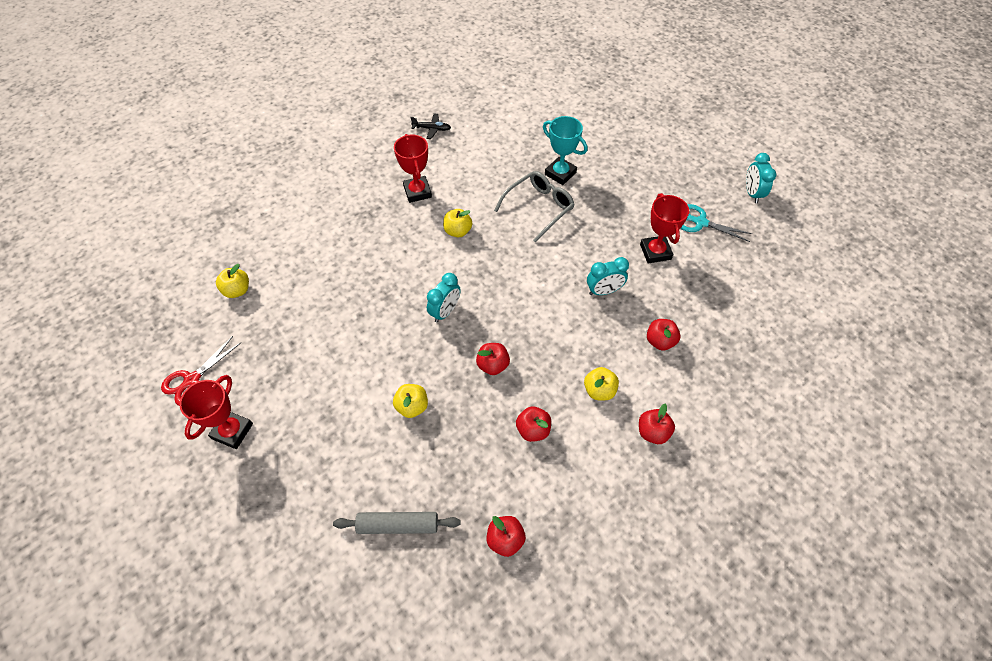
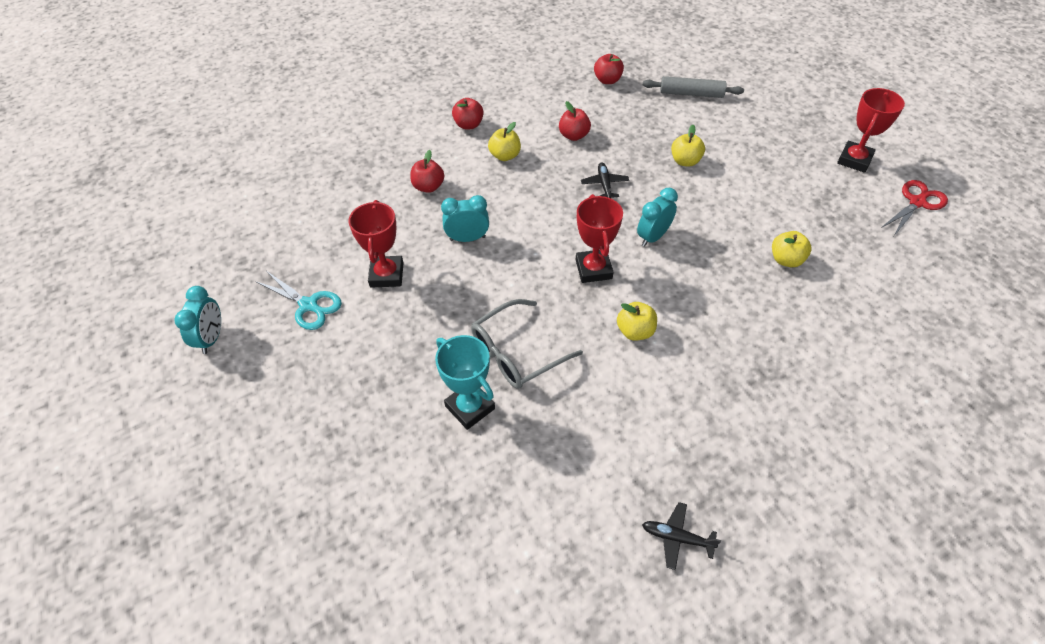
camera: 170 degrees left, 5 degrees down
(237, 290) = (912, 287): yellow apple -> yellow apple (786, 260)
(417, 192) = (695, 402): red trophy -> red trophy (593, 269)
(493, 365) = (604, 184): red apple -> black plane

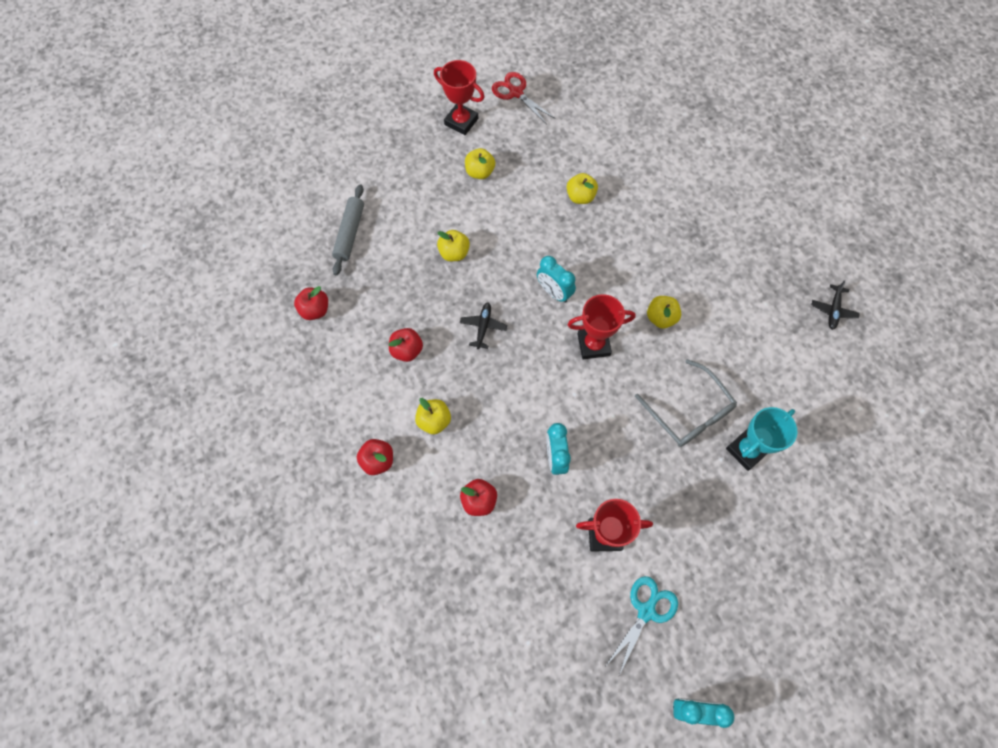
camera: 90 degrees left, 15 degrees up
(604, 184) = (483, 327): black plane -> black plane turned 105 degrees clockwise
(791, 176) = (480, 172): none -> yellow apple

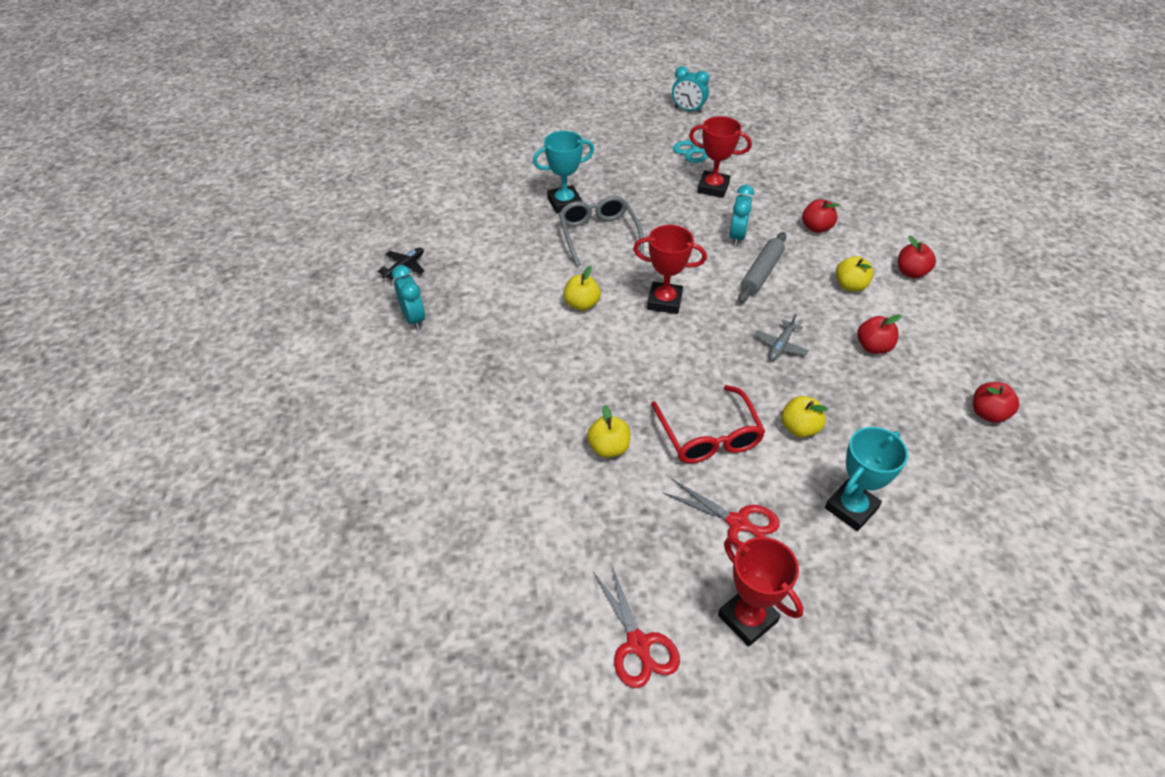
camera: 160 degrees left, 20 degrees down
(349, 233) = (944, 493): grey rolling pin -> grey rolling pin (761, 273)
(410, 203) = (851, 508): none -> turquoise trophy
(480, 172) = (738, 523): yellow apple -> red scissors
(483, 327) = (780, 345): black plane -> grey plane
(516, 227) = (708, 435): none -> red glasses
(554, 292) = (688, 355): turquoise clock -> turquoise clock (413, 319)

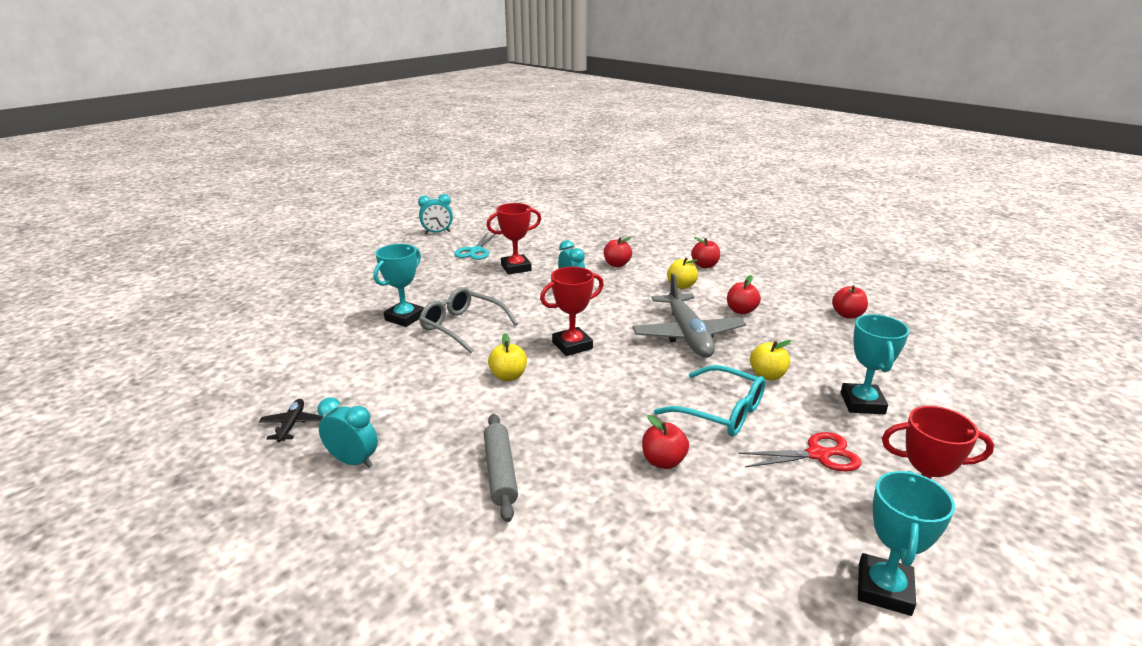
camera: 40 degrees left, 20 degrees down
(608, 448) = (663, 461): yellow apple -> red apple
(638, 645) = (884, 589): red scissors -> turquoise trophy
(708, 435) = (720, 411): red glasses -> turquoise glasses
(761, 273) = (617, 301): grey rolling pin -> grey rolling pin (500, 472)
(780, 345) = (687, 335): grey plane -> grey plane, size x2.26

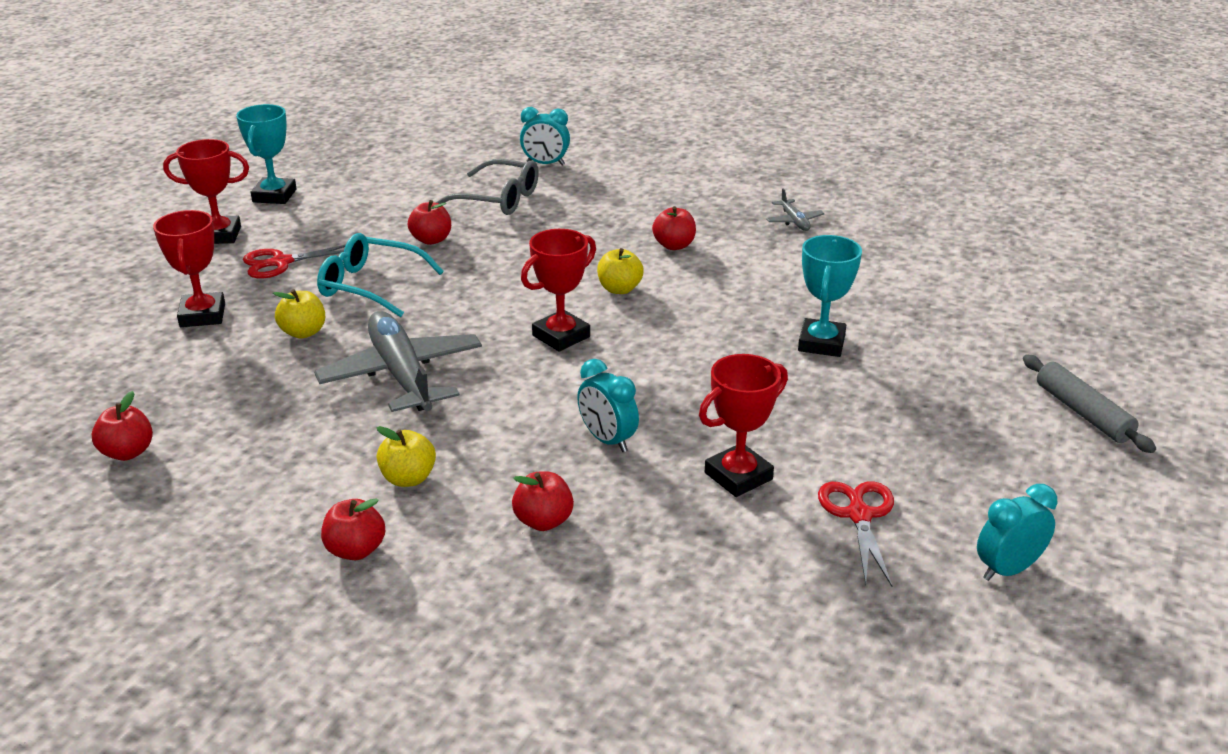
camera: 165 degrees right, 5 degrees up
(292, 425) = (794, 221): black plane -> grey plane
(353, 461) = (706, 207): turquoise clock -> turquoise clock (545, 164)
(463, 327) = (727, 341): grey glasses -> grey glasses (497, 199)
(475, 251) = (859, 515): turquoise scissors -> red scissors
(500, 472) = (574, 216): grey rolling pin -> grey rolling pin (1082, 413)
(741, 311) = (309, 434): red apple -> red apple (674, 245)
(862, 403) = (202, 315): turquoise trophy -> red trophy

